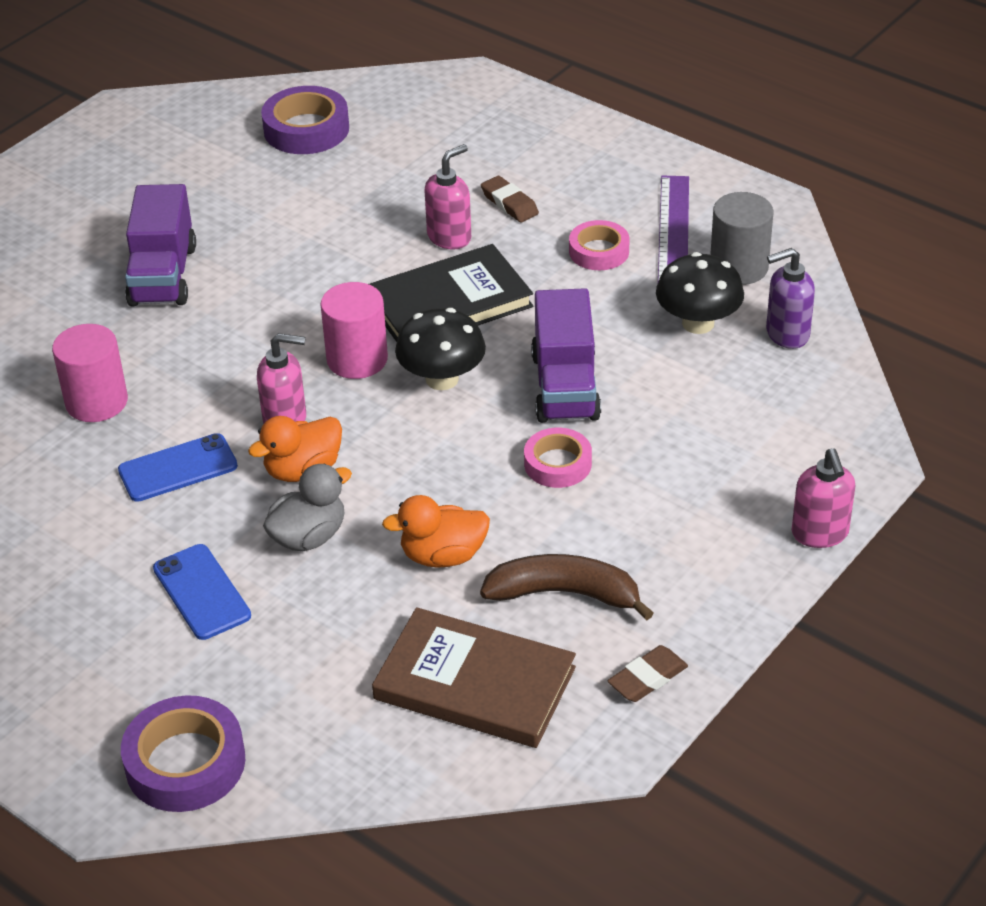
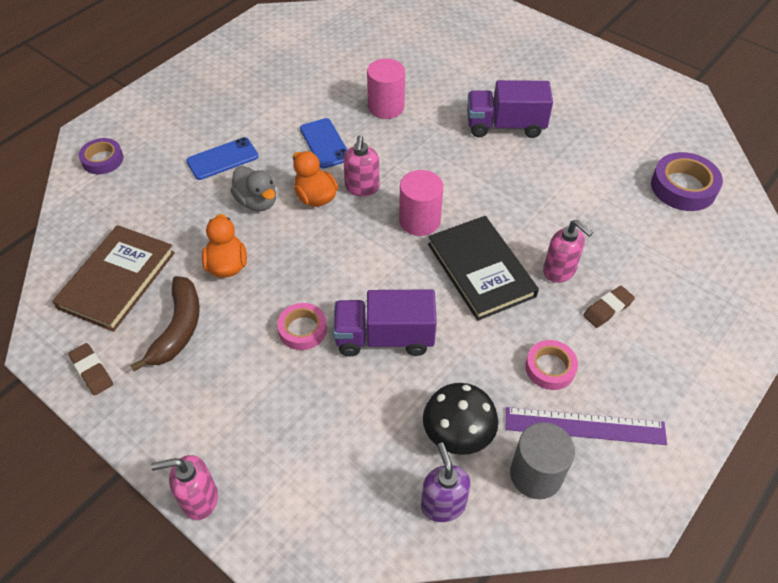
camera: 90 degrees right, 10 degrees up
(185, 763) = (103, 160): purple tape -> purple tape, size x0.65
(442, 379) = (397, 265): black mushroom -> none

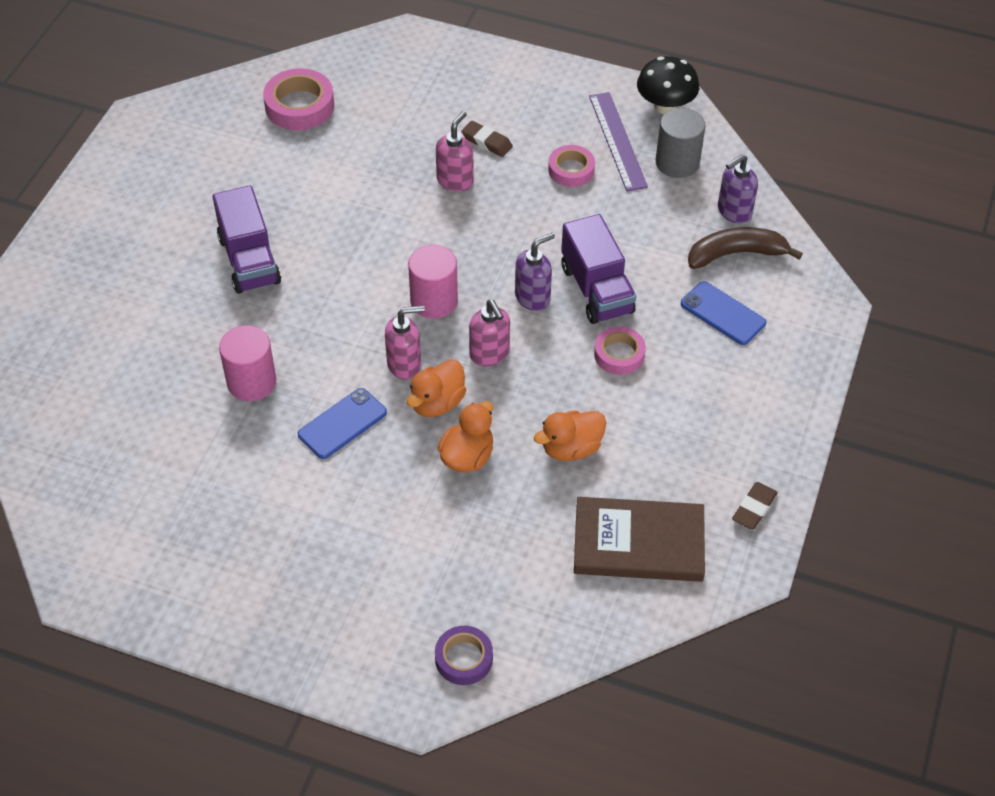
camera: 110 degrees left, 0 degrees up
(178, 328) = (669, 457): brown banana -> brown banana (736, 254)
(199, 499) = (822, 367): pink soap dispenser -> pink soap dispenser (489, 354)
(222, 159) = (410, 521): blue phone -> blue phone (723, 313)
(257, 202) = (467, 456): grey duck -> orange duck
(395, 287) = (533, 297): none -> purple soap dispenser
(458, 434) = (668, 216): black mushroom -> black mushroom (665, 106)
(480, 270) = (480, 238): black book -> none
(683, 187) = (299, 106): purple tape -> pink tape

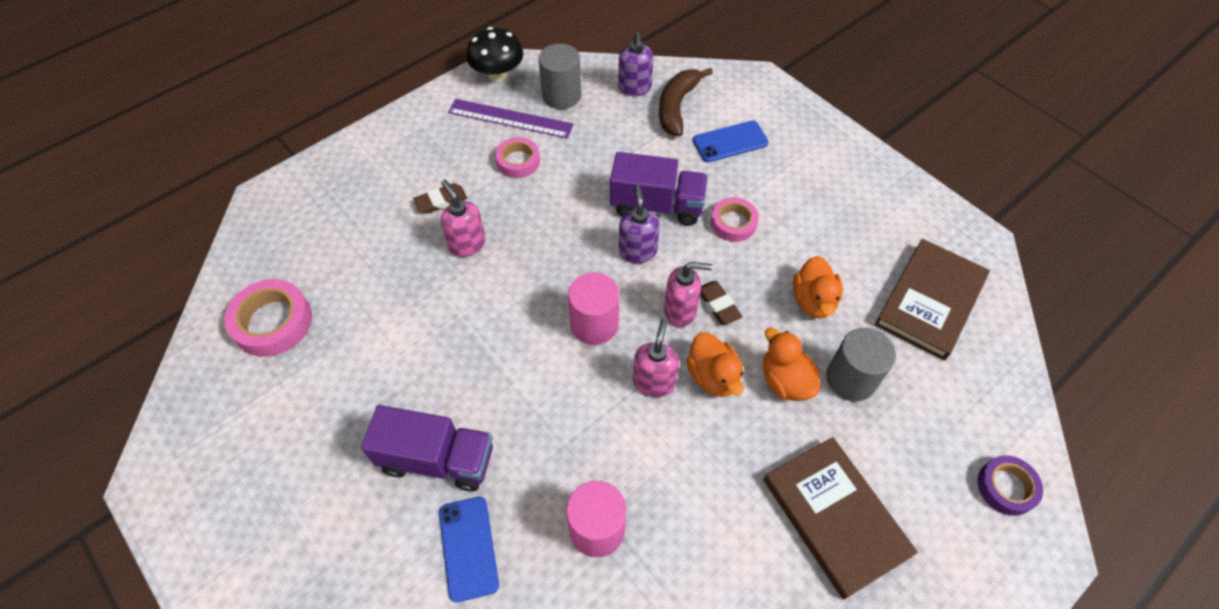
camera: 60 degrees left, 5 degrees up
(342, 424) = (695, 467): blue phone -> blue phone (468, 548)
(356, 536) = (835, 517): none -> brown book
(502, 505) = (851, 379): none -> grey cylinder
(754, 508) = (926, 213): brown eraser -> brown eraser (718, 305)

